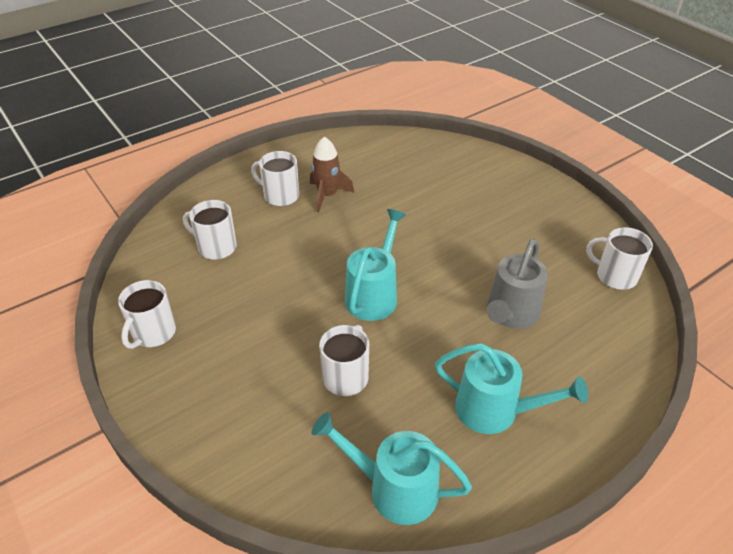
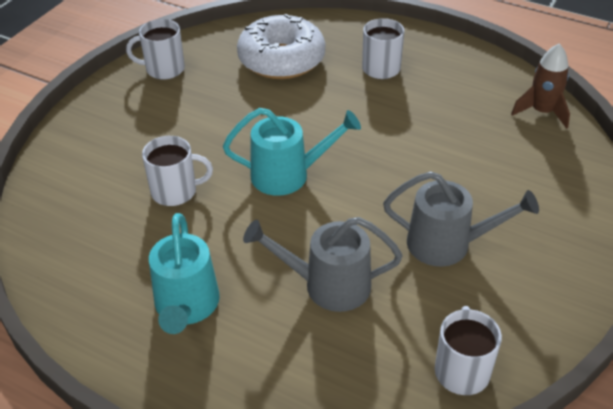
camera: 65 degrees right, 0 degrees up
(216, 247) = (281, 59): white mug -> white donut
(327, 195) = (407, 96): brown rocket -> brown rocket (542, 112)
(393, 488) = (70, 260): turquoise watering can -> none
(500, 237) = (448, 244): none -> grey watering can

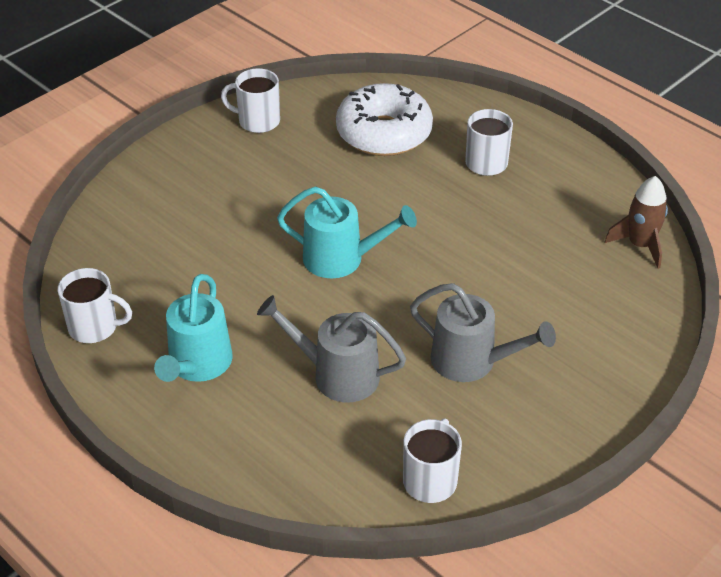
camera: 15 degrees right, 0 degrees up
(175, 191) = (225, 253): white mug -> white mug (94, 327)

